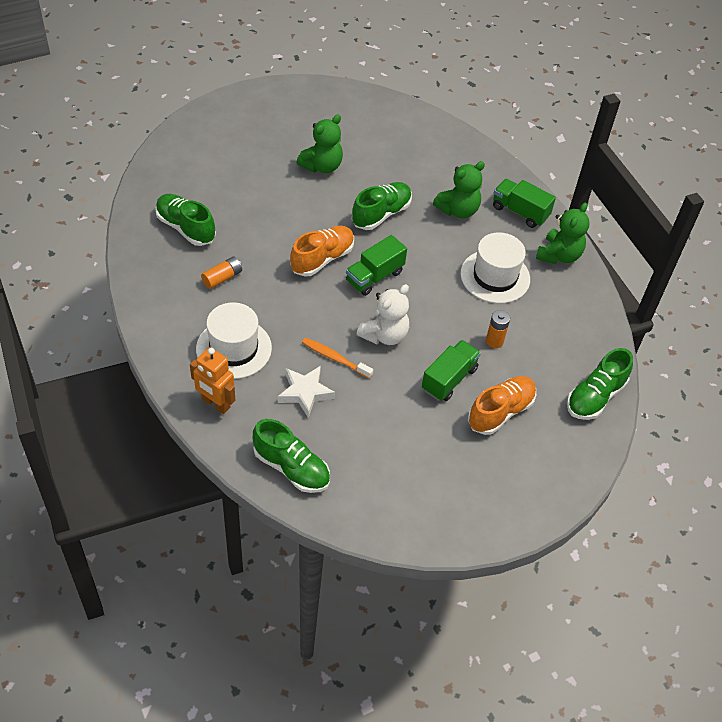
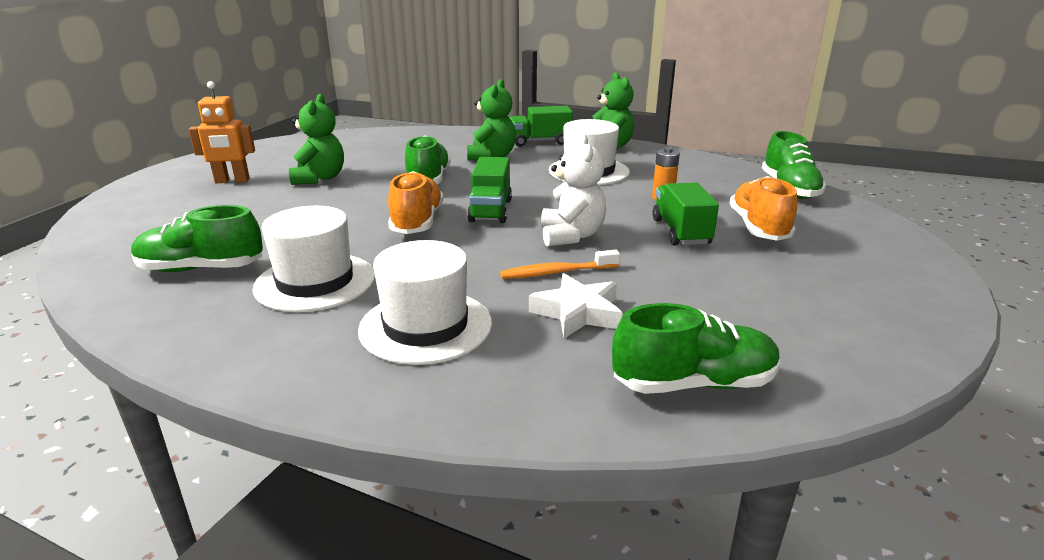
camera: 40 degrees left, 25 degrees down
(215, 404) = (488, 388): orange robot -> orange robot (232, 181)
(222, 278) = (315, 282): orange battery -> white hat

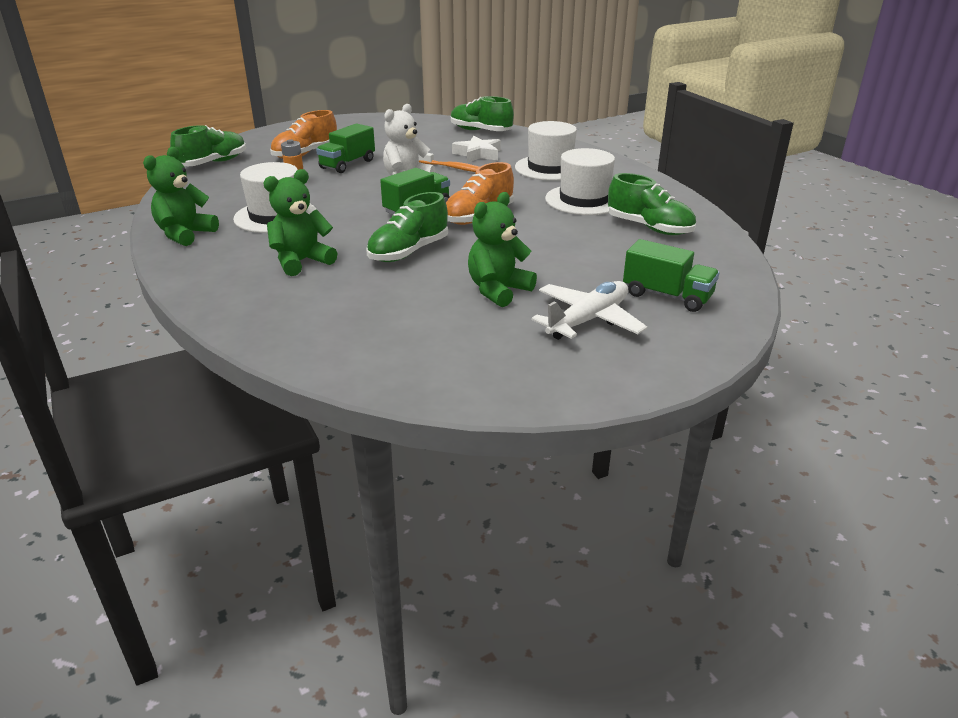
camera: 140 degrees left, 5 degrees up
(232, 181) = (588, 320): orange robot -> white plane
(540, 142) = (213, 265): green truck -> green truck (667, 296)

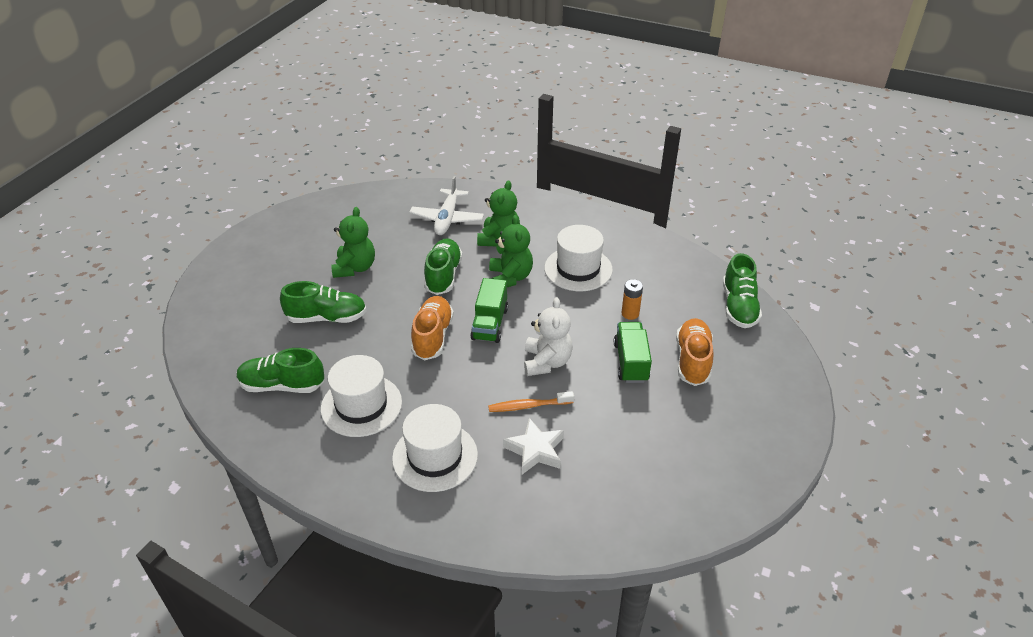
camera: 145 degrees right, 10 degrees up
(185, 234) = (604, 228): green teddy bear -> green teddy bear (510, 277)
(480, 131) = (593, 520): green shoe -> green shoe (327, 318)
(588, 320) = (285, 268): white plane -> white plane (447, 219)
(667, 296) = (243, 308): green truck -> none

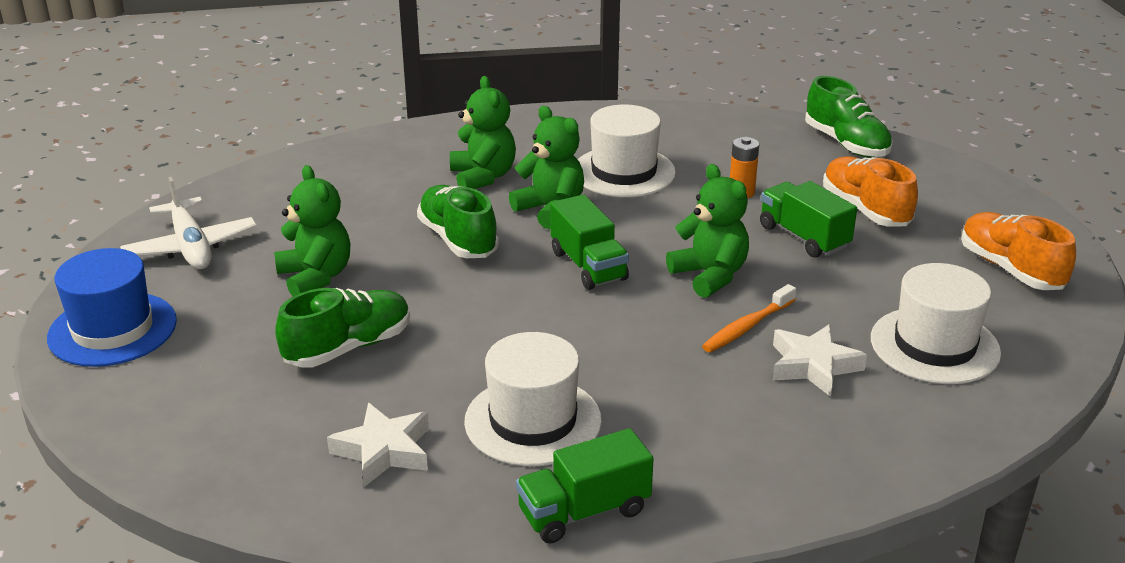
camera: 35 degrees left, 10 degrees down
(245, 257) = (112, 329): none -> blue hat
(282, 385) = (384, 450): green shoe -> white star
(328, 470) = (584, 511): none -> green truck
(432, 336) = (531, 308): orange shoe -> orange shoe (1010, 269)
(435, 456) = (704, 428): white hat -> white hat (934, 345)
(447, 219) = (382, 179): white plane -> white plane (191, 247)
(546, 362) = (710, 275): white teddy bear -> green teddy bear

